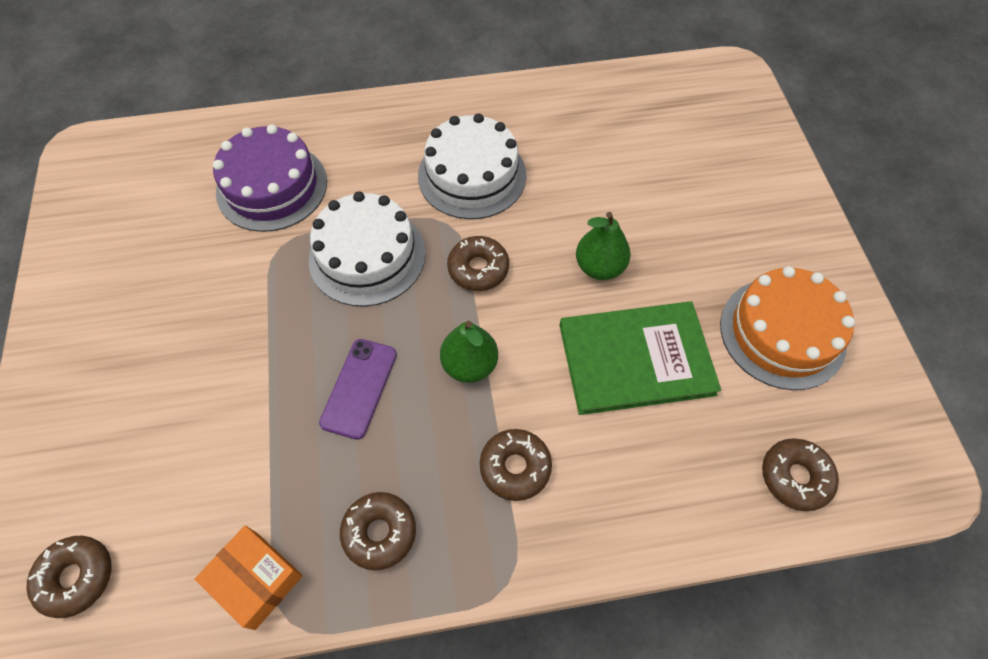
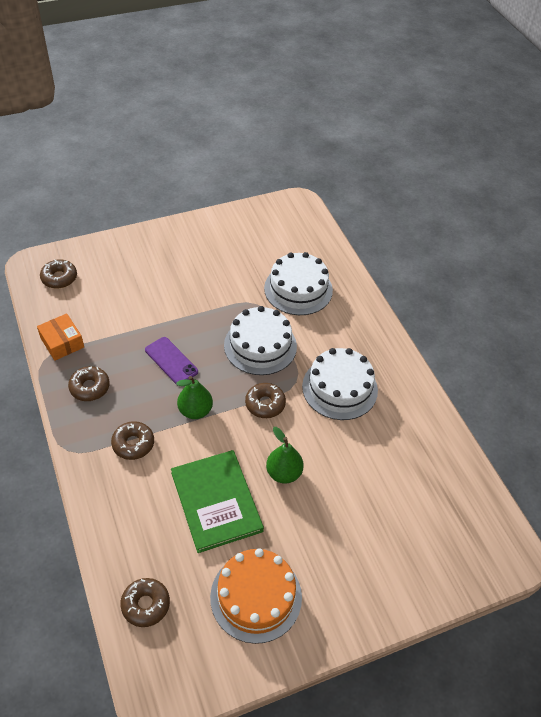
camera: 75 degrees right, 10 degrees down
(256, 580) = (62, 342): orange box -> orange box turned 60 degrees counterclockwise
(272, 187) = (298, 289): purple cake -> white cake
(359, 388) = (171, 361): purple phone -> purple phone turned 45 degrees clockwise

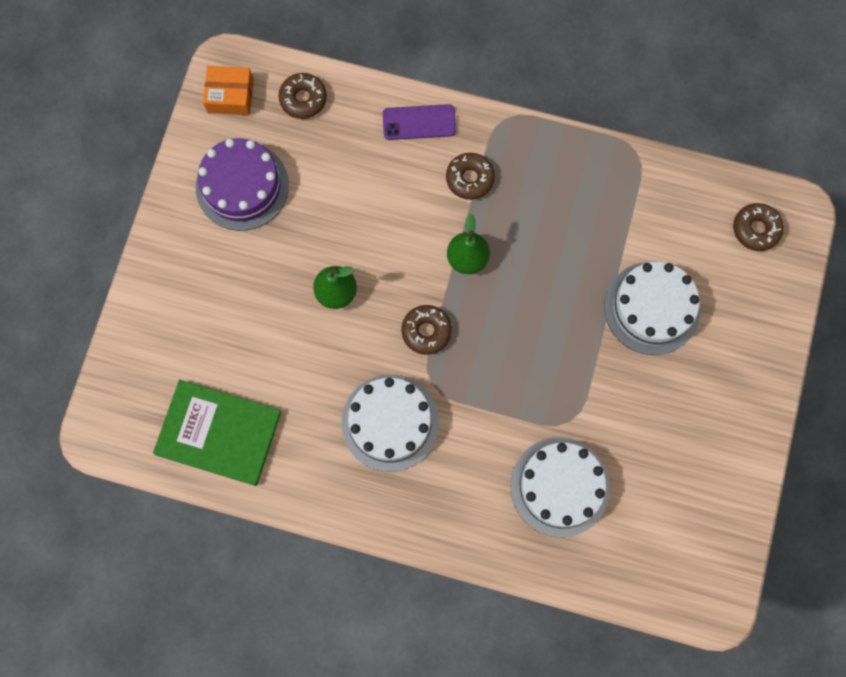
camera: 130 degrees right, 25 degrees up
(62, 342) = (650, 182): orange box -> orange box (230, 95)
(89, 387) = (568, 177): brown donut -> none
(171, 361) = (549, 275): purple phone -> purple phone (419, 122)
(216, 501) = (353, 213): green book -> green book (218, 433)
(256, 597) = (242, 186): orange cake -> purple cake
(260, 346) = (505, 381): white cake -> white cake (652, 308)

